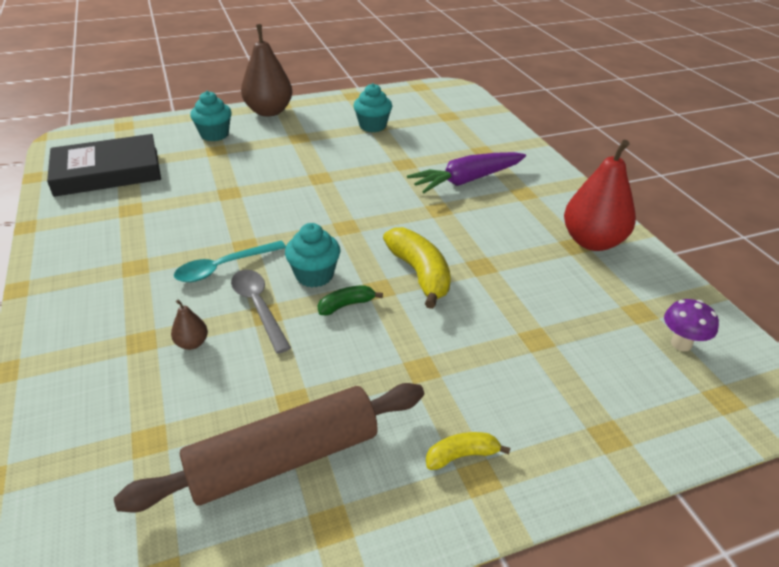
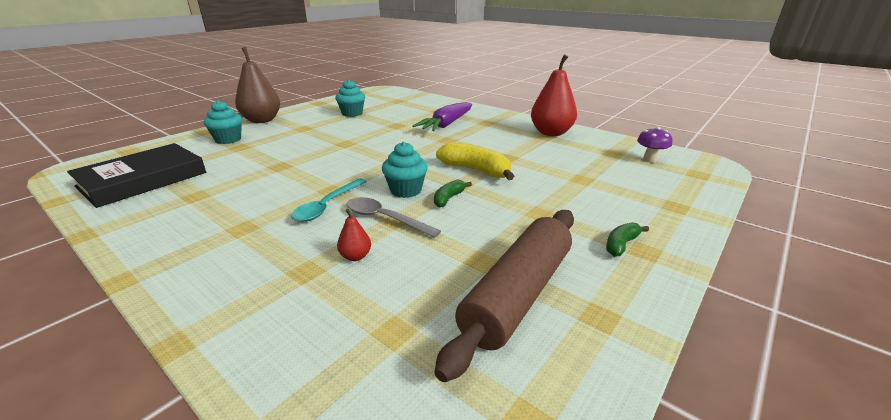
camera: 30 degrees left, 10 degrees down
(192, 343) = (355, 256): brown pear -> red pear
(462, 455) = (621, 244): yellow banana -> green banana

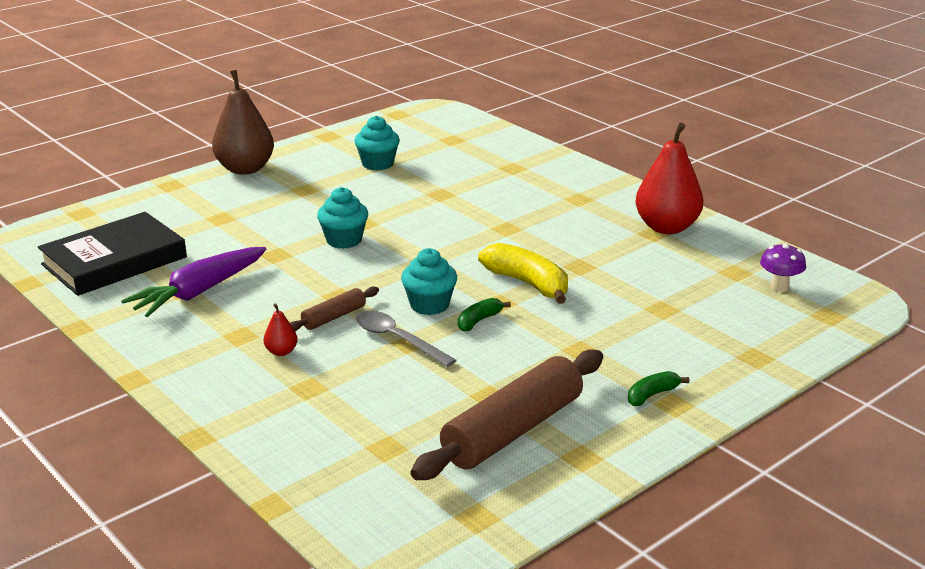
camera: 10 degrees right, 0 degrees up
(228, 139) = (204, 203): turquoise cupcake -> turquoise cupcake (344, 240)
(327, 206) = (334, 317): turquoise spoon -> brown rolling pin
(355, 256) = (360, 378): red pear -> red pear (281, 352)
(446, 124) = (516, 198): purple carrot -> purple carrot (199, 292)

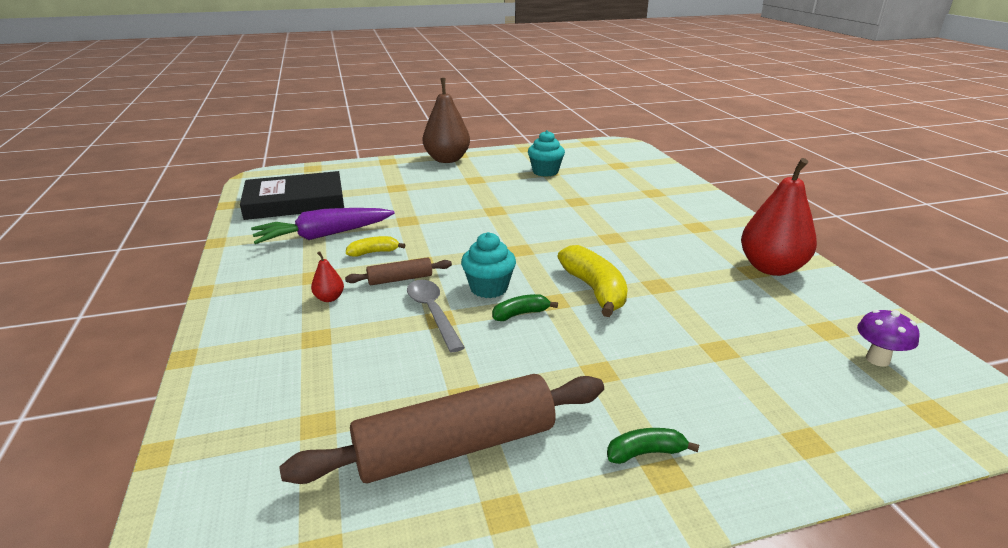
camera: 25 degrees right, 0 degrees up
(277, 297) = (374, 252): none -> yellow banana
(344, 240) = (468, 220): turquoise cupcake -> none

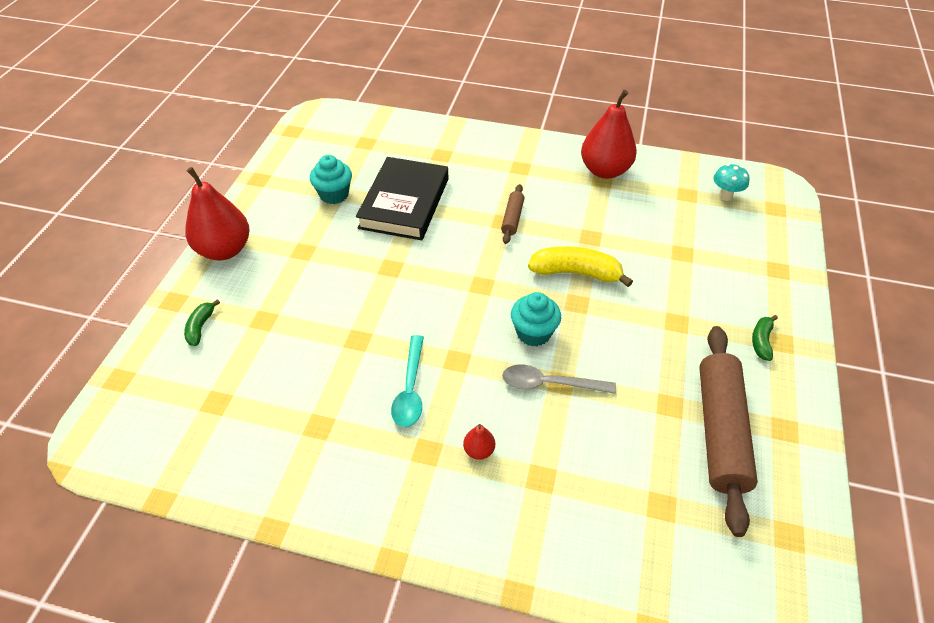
camera: 60 degrees left, 20 degrees up
(295, 202) = (218, 424): black book -> black book (404, 203)
(323, 235) = (338, 420): purple carrot -> none
(374, 252) = (410, 389): yellow banana -> turquoise spoon
(400, 279) = (478, 386): brown rolling pin -> brown rolling pin (512, 218)
(447, 159) = (224, 250): brown pear -> red pear
(520, 314) = (584, 330): green banana -> green banana (200, 327)
(877, 359) = (725, 196): purple mushroom -> turquoise mushroom

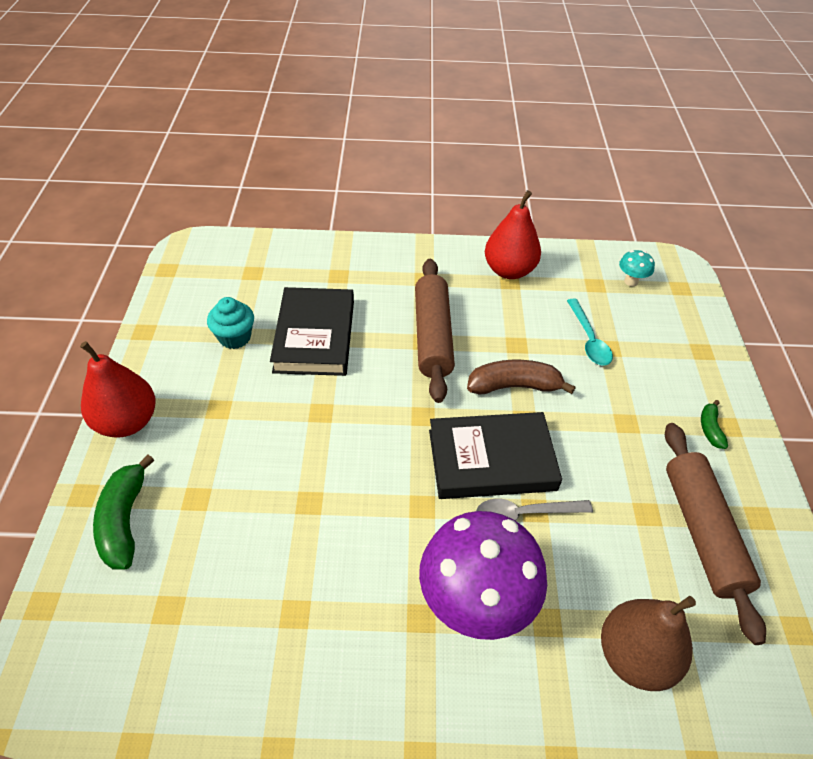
camera: 15 degrees left, 0 degrees up
(200, 327) = (124, 521): green banana -> green banana, size x1.86
(410, 389) = (383, 549): turquoise spoon -> turquoise spoon (589, 339)
(479, 450) = (475, 604): red pear -> purple mushroom
(512, 218) = (432, 336): brown rolling pin -> brown rolling pin, size x2.10
(533, 333) = (491, 460): turquoise cupcake -> black book
(576, 273) = (514, 386): yellow banana -> brown banana
(615, 524) = (635, 656): none -> brown pear

